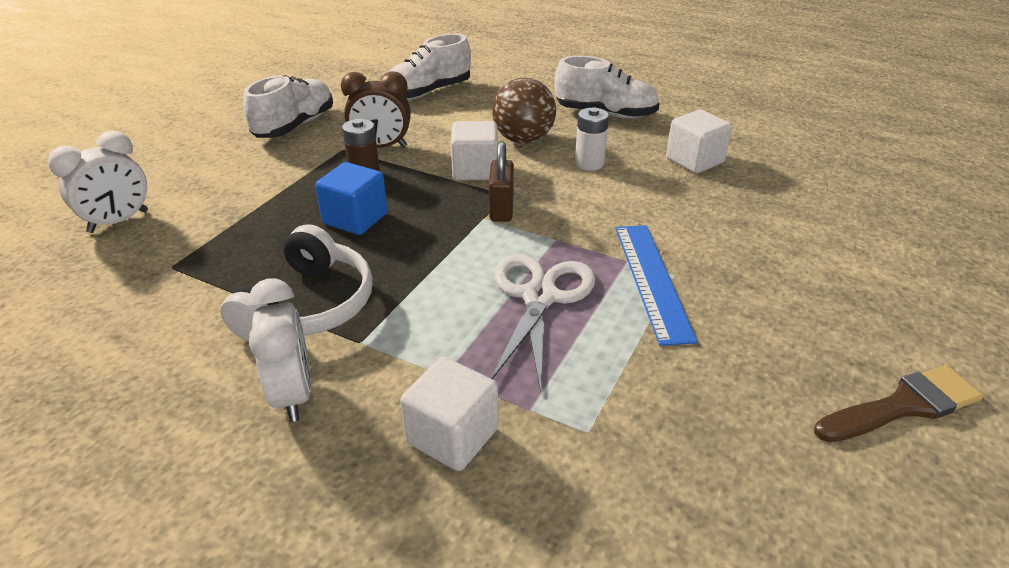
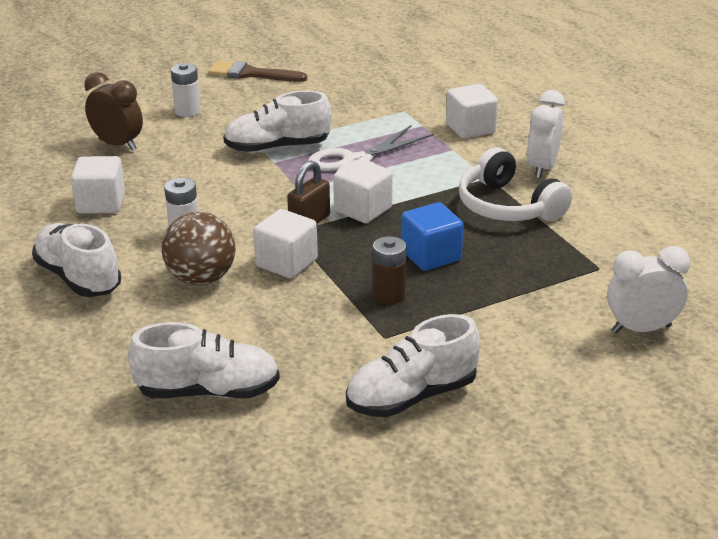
camera: 145 degrees left, 5 degrees down
(309, 306) = (507, 207): white headphones -> white headphones turned 90 degrees counterclockwise
(381, 147) = (343, 324): brown clock -> brown clock (118, 145)
(466, 240) = (363, 210): none -> white cube
(652, 280) = (277, 148): blue ruler -> white shoe
(832, 289) = (187, 111): none -> white battery

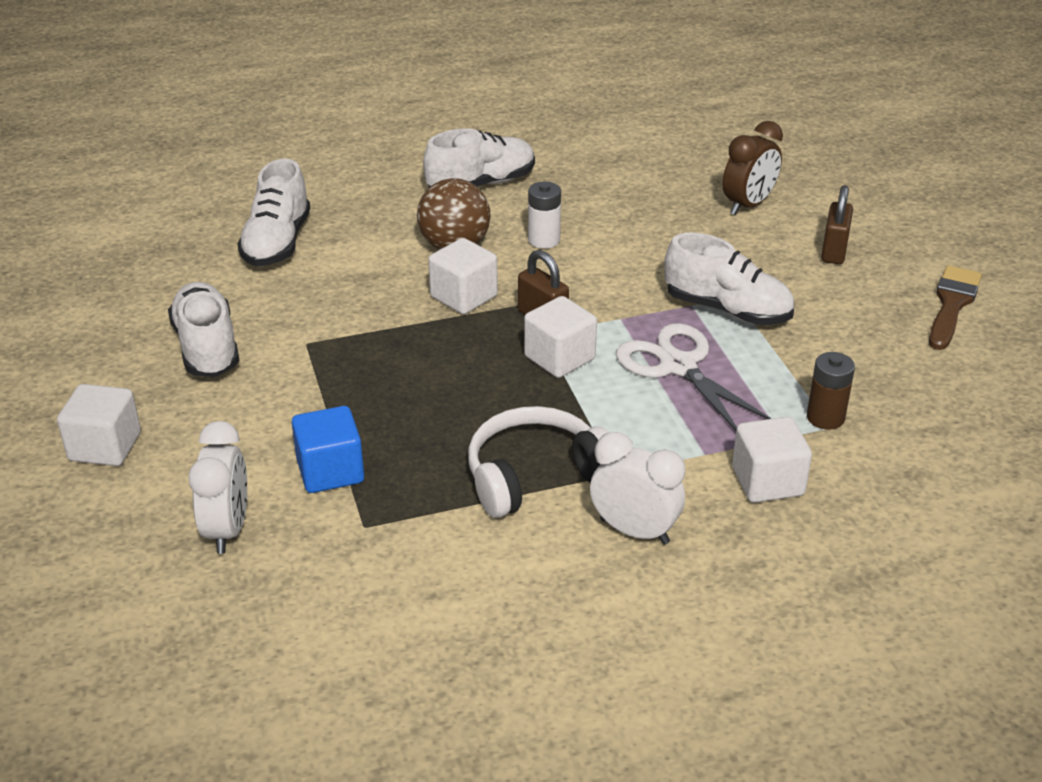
camera: 100 degrees right, 5 degrees up
(101, 203) = (617, 195): white cube -> white cube (105, 447)
(187, 111) = (834, 251): white battery -> brown padlock
(277, 148) = (727, 310): white shoe -> white shoe turned 120 degrees clockwise
(389, 295) = (377, 355): brown battery -> brown battery (825, 418)
(431, 256) = (442, 394): blue cube -> blue cube (330, 471)

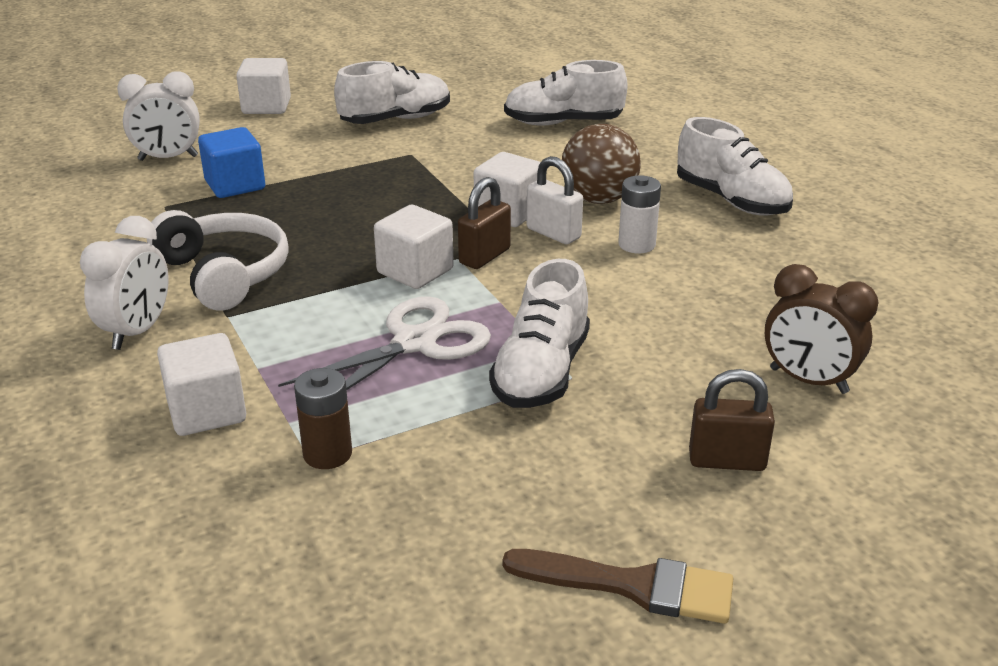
camera: 80 degrees right, 5 degrees down
(511, 278) = (553, 233): none -> white padlock

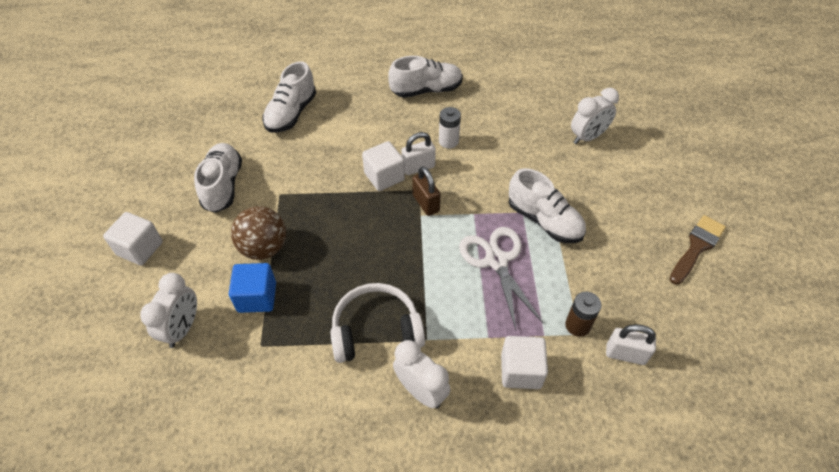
camera: 65 degrees left, 20 degrees up
(291, 523) = (625, 354): none -> white padlock
(415, 271) = (424, 238): white cube -> none
(598, 199) = (393, 136): brown ball -> brown ball (264, 248)
(727, 461) = (631, 186): brown padlock -> none
(808, 381) = (587, 137): brown clock -> white clock

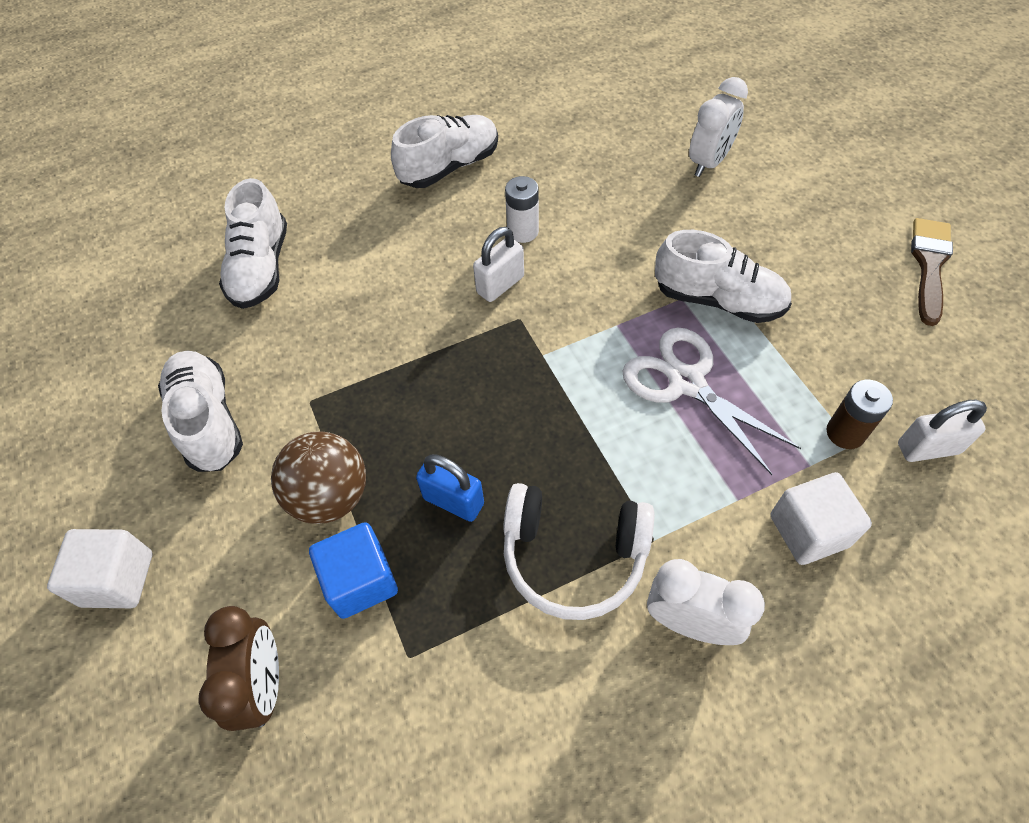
camera: 20 degrees left, 5 degrees up
(183, 328) = (263, 684): white clock -> brown clock
(327, 275) = (453, 501): none -> blue padlock
(376, 330) = (573, 556): white headphones -> white headphones turned 135 degrees counterclockwise
(384, 177) = (457, 316): white cube -> none
(426, 203) = (540, 335): brown padlock -> none

